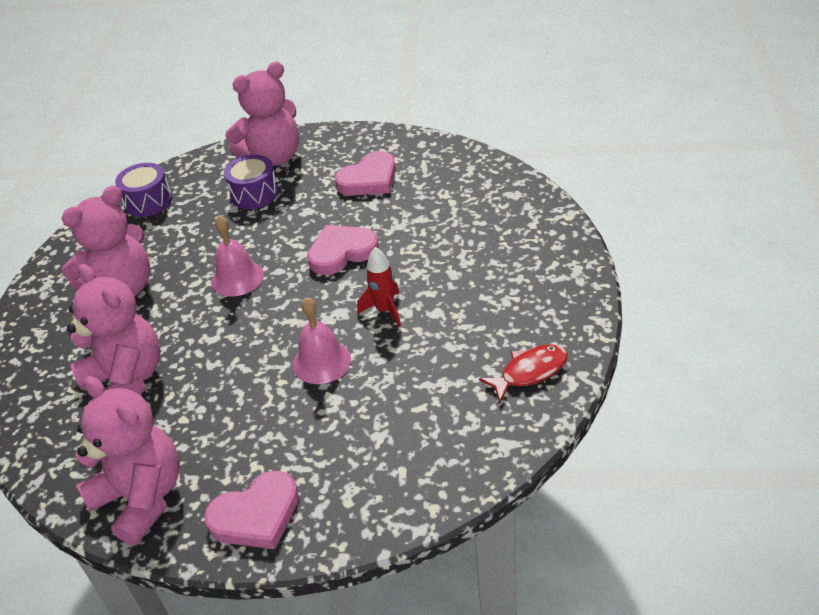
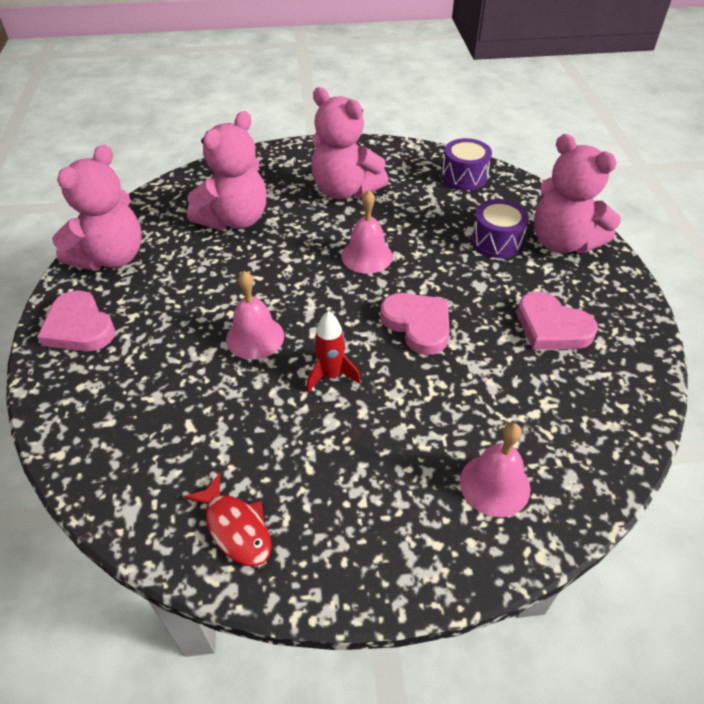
camera: 75 degrees right, 5 degrees up
(510, 229) = (494, 485): none -> pink bell

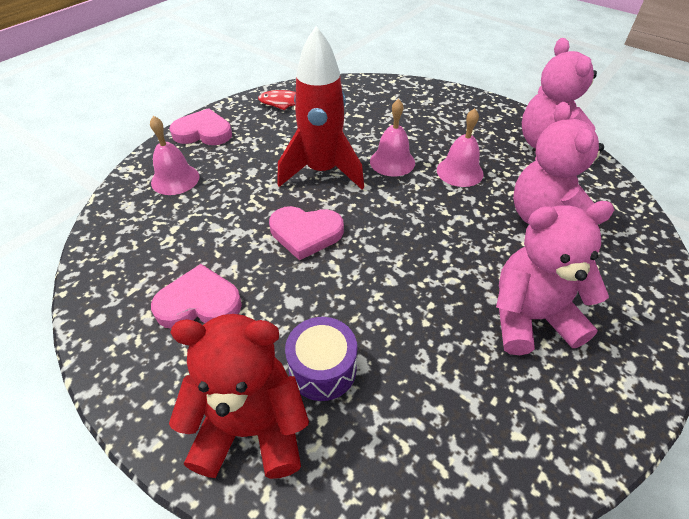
camera: 135 degrees right, 0 degrees up
(79, 327) = (481, 112): pink heart -> pink heart (203, 132)
(330, 375) = (322, 171): red rocket -> red rocket, size x2.04
(367, 256) = (410, 261): pink bell -> pink bell (459, 171)
(464, 176) = (461, 459): purple drum -> none
(562, 242) = (251, 428): pink teddy bear -> red teddy bear

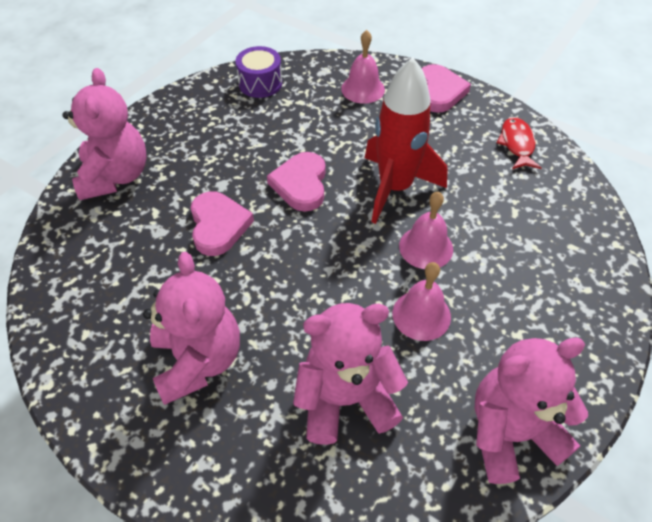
camera: 85 degrees right, 5 degrees up
(199, 303) = (221, 132): pink heart -> pink heart (218, 226)
(251, 428) = (115, 176): red teddy bear -> pink teddy bear
(322, 369) = (157, 209): purple drum -> purple drum (260, 83)

